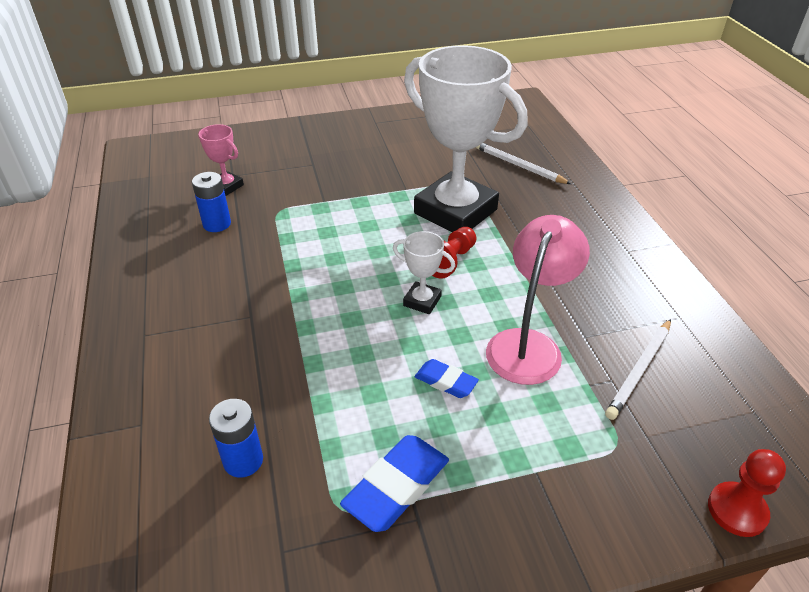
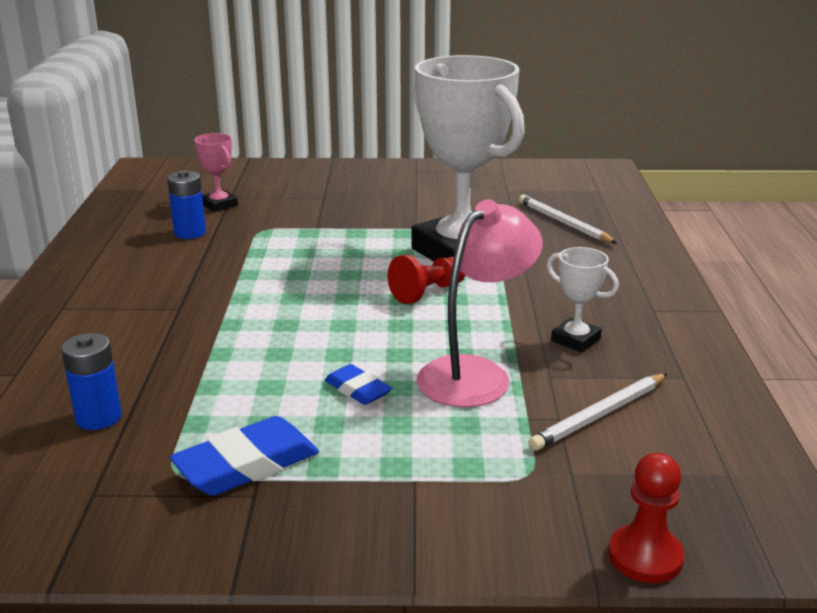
camera: 15 degrees right, 15 degrees down
(422, 301) = (374, 321): white trophy -> white trophy (575, 340)

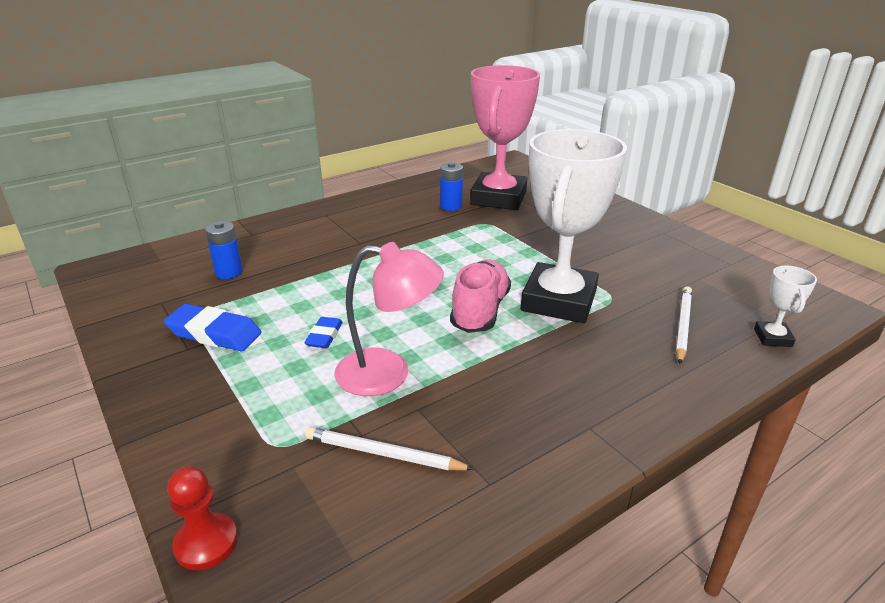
camera: 55 degrees right, 5 degrees up
(219, 205) = (498, 198): pink trophy -> pink trophy, size x2.41
(427, 292) = (480, 311): red pawn -> pink shoe
(575, 340) = (487, 402): white trophy -> white trophy (772, 338)

